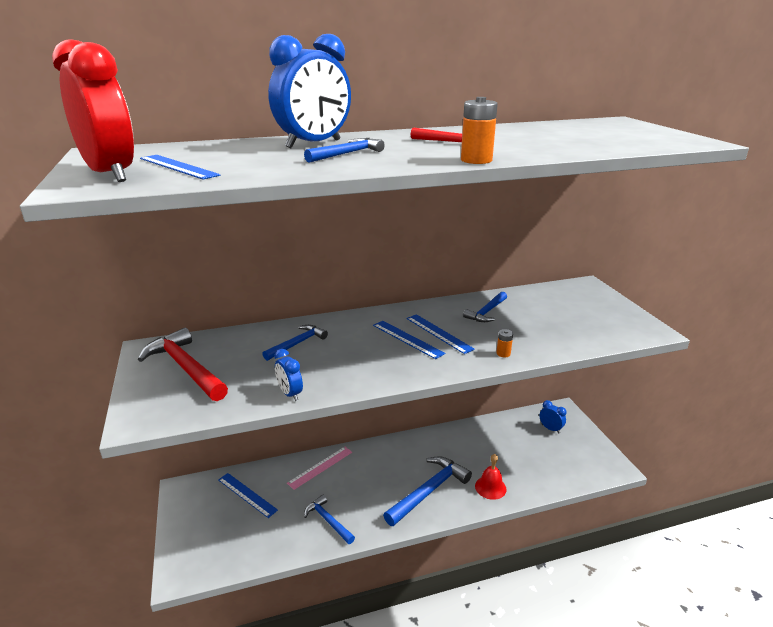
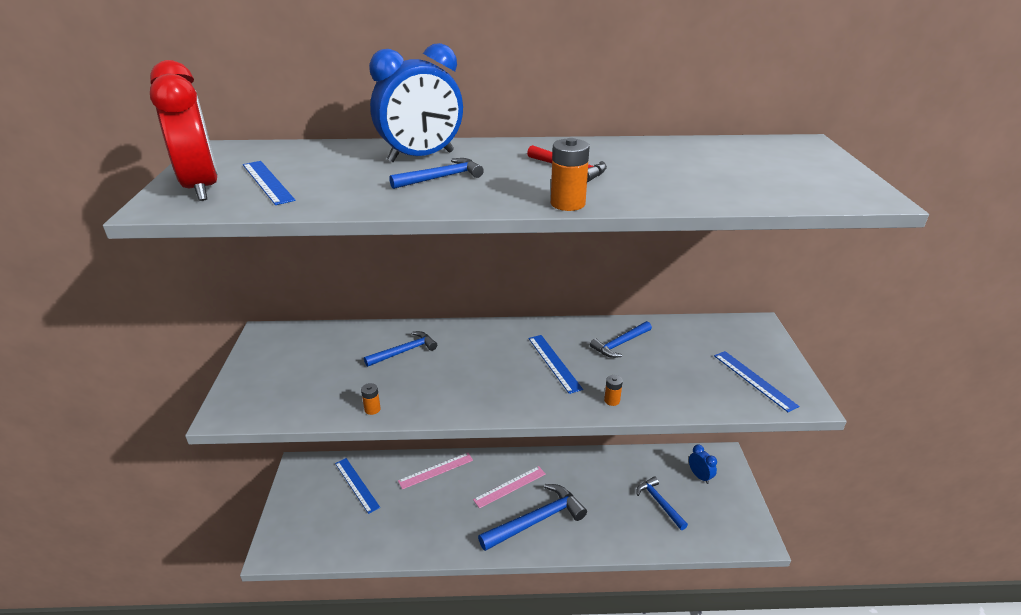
camera: 15 degrees right, 5 degrees up
(186, 368) = (290, 361): red hammer -> none
(290, 394) = (372, 409): blue clock -> orange battery
(328, 520) = (424, 529): blue hammer -> blue hammer (659, 503)
(394, 468) = (510, 487): none -> pink ruler
(407, 339) = (517, 364): blue ruler -> blue ruler (754, 380)
(490, 487) = (604, 531): red bell -> none

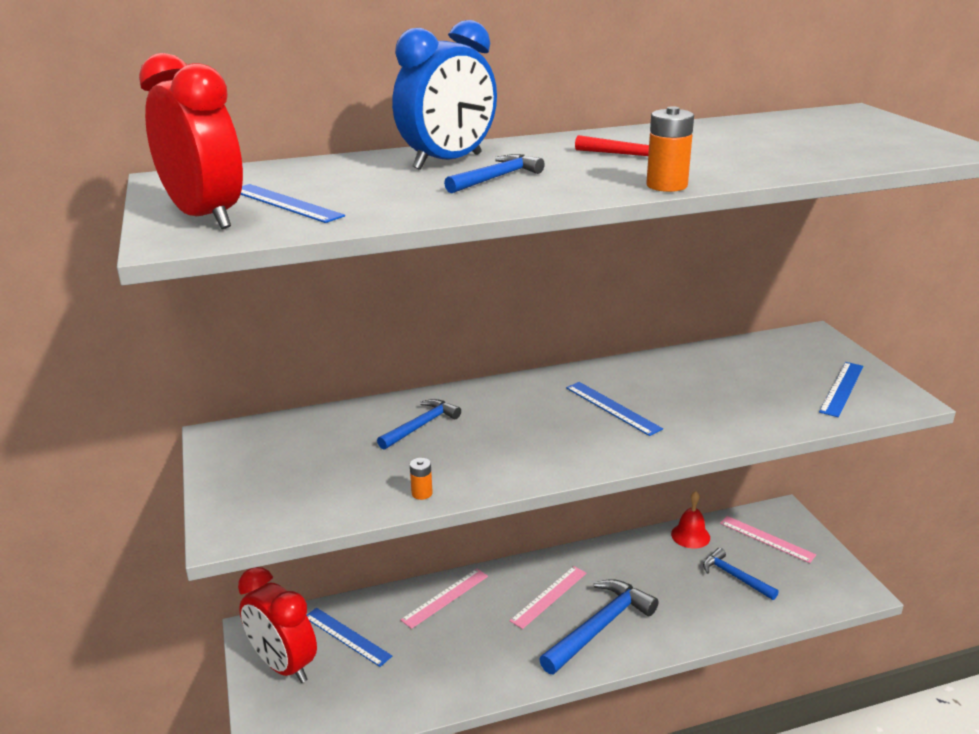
camera: 15 degrees left, 5 degrees down
(306, 496) = (283, 665): none -> red clock
(612, 400) = (702, 434): orange battery -> none
(620, 344) = (676, 377): blue hammer -> none
(639, 460) = (690, 535): none -> red bell
(699, 476) = (766, 539): blue clock -> pink ruler
(754, 380) = (842, 388): blue ruler -> blue ruler turned 75 degrees clockwise

